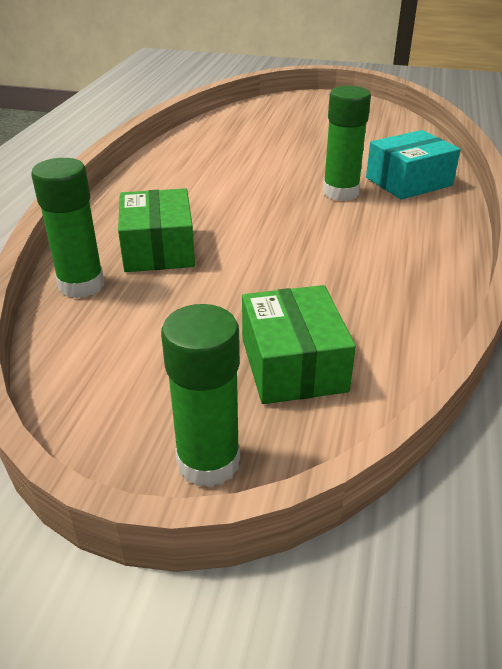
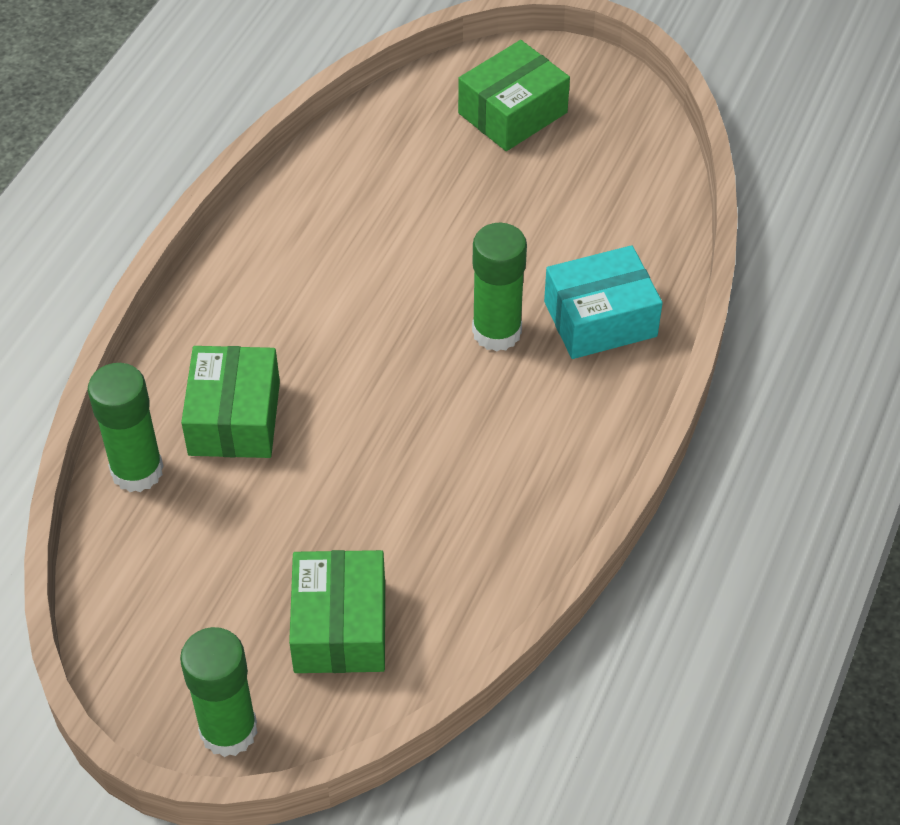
camera: 10 degrees right, 15 degrees up
(302, 113) = (512, 113): none -> green box

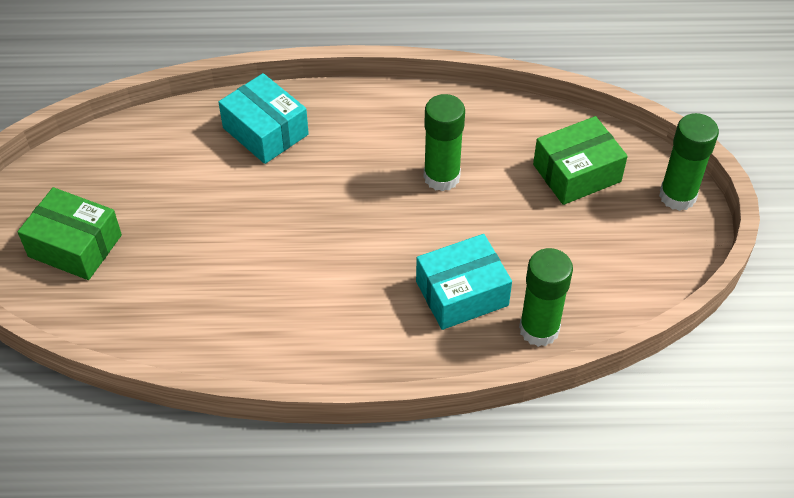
camera: 115 degrees left, 0 degrees up
(234, 418) = (462, 293): green box -> turquoise box
(496, 332) = (305, 179): green glue stick -> green glue stick (441, 177)

